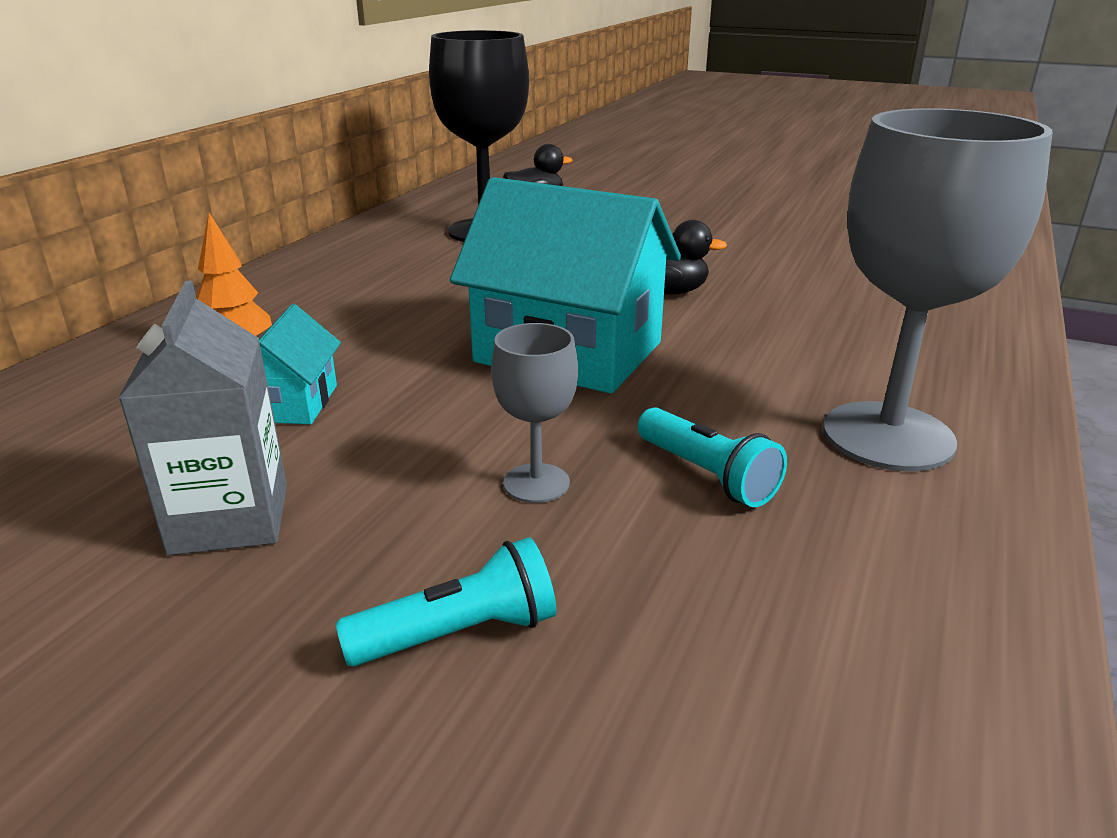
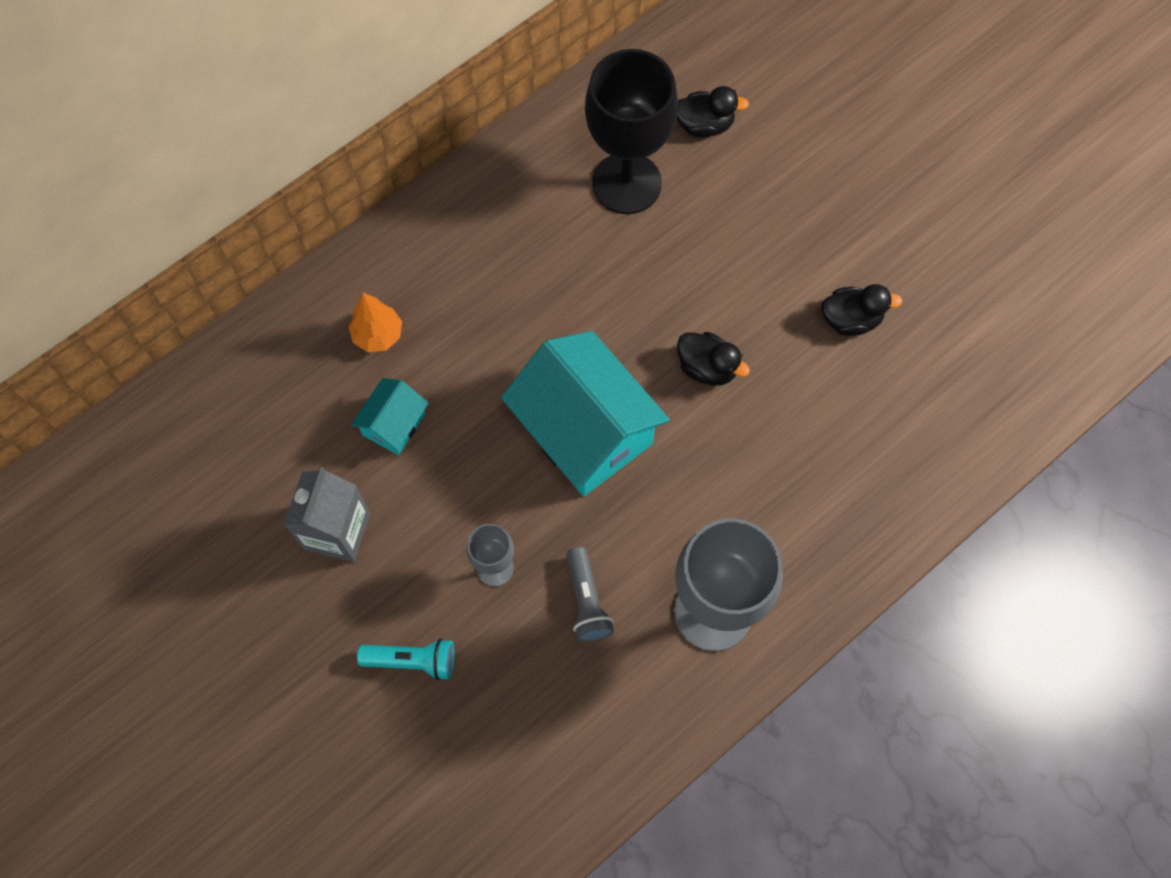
camera: 25 degrees right, 40 degrees up
(707, 475) = (587, 601): turquoise flashlight -> grey flashlight
(775, 247) = (851, 319): none -> black duck

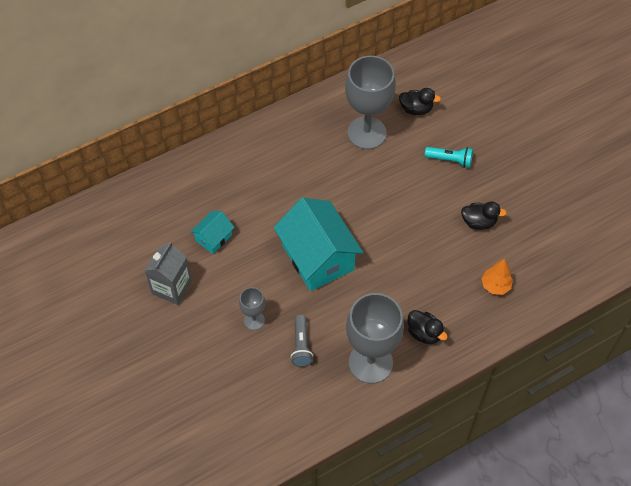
camera: 10 degrees right, 10 degrees down
(378, 335) = (214, 191): orange tree -> orange tree (495, 285)
(413, 661) = (199, 361): turquoise flashlight -> turquoise flashlight (450, 160)
(626, 183) = (366, 133): black goblet -> grey goblet
(707, 368) = (392, 235): black duck -> black duck (424, 333)

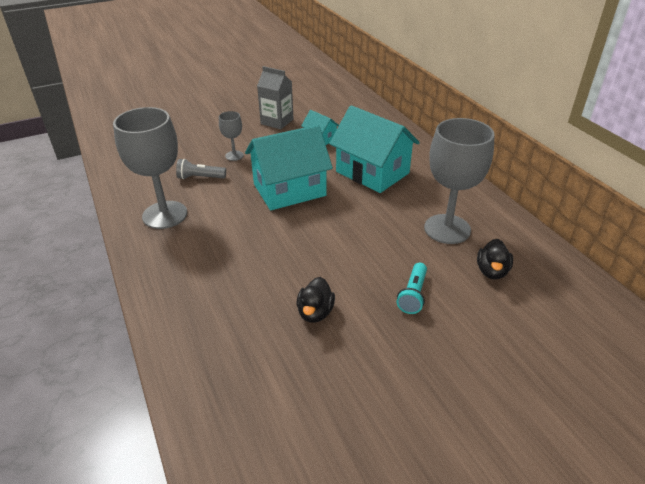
camera: 95 degrees right, 20 degrees down
(281, 187) = (372, 172): none -> turquoise house
(424, 333) = (181, 252): black duck -> none
(495, 285) = (220, 318): orange tree -> none

